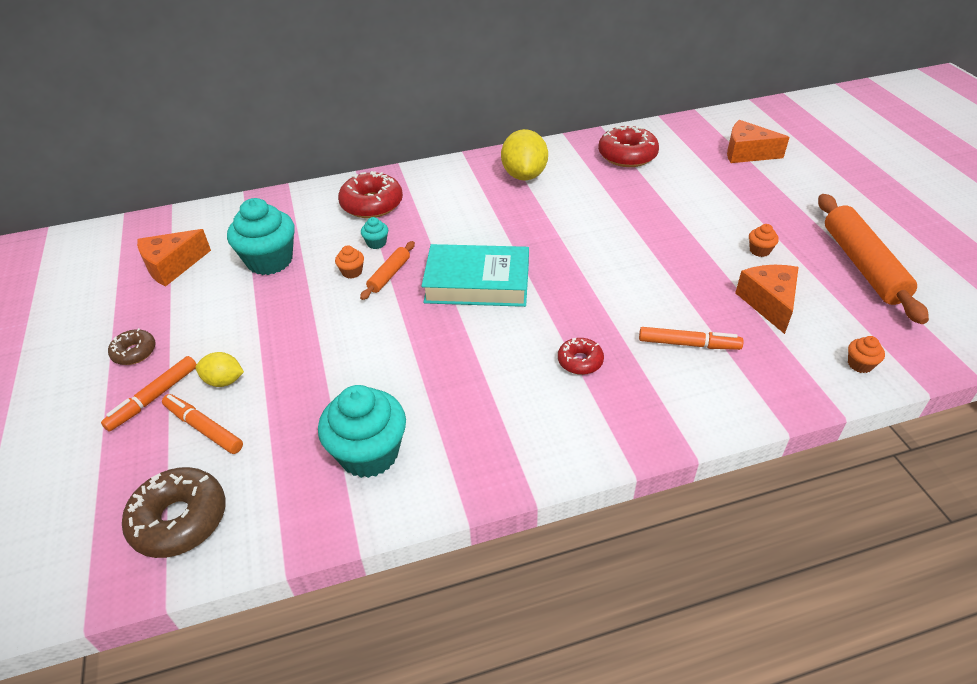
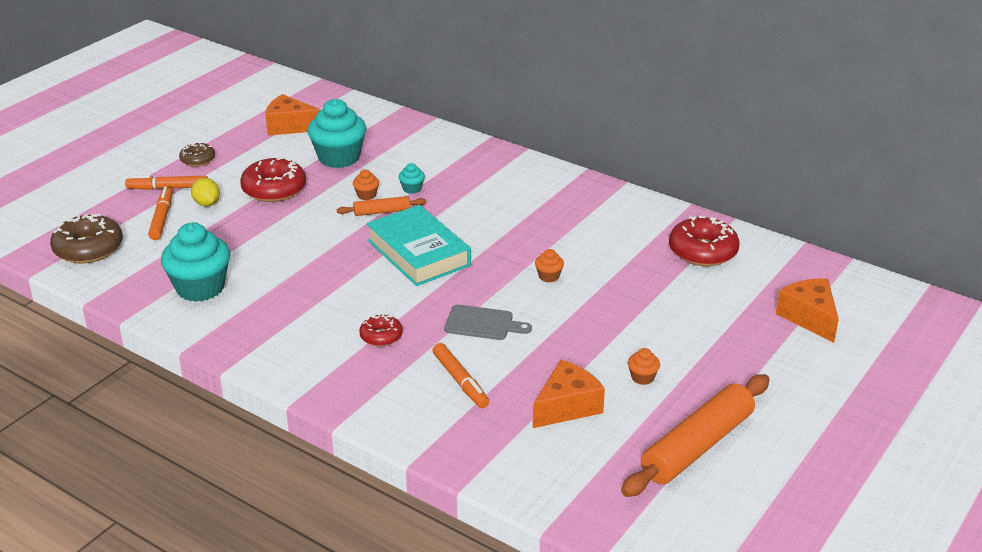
camera: 50 degrees right, 10 degrees down
(372, 204) = (457, 164): red donut -> red donut (274, 189)
(524, 175) = (593, 212): yellow lemon -> none
(617, 295) = (483, 323): none -> grey cutting board
(860, 364) = (537, 482): orange cupcake -> orange cupcake (549, 276)

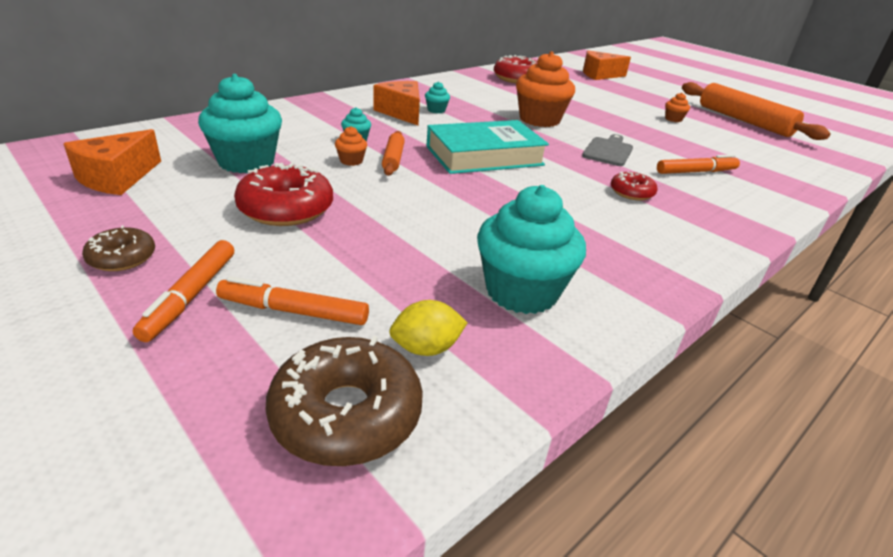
camera: 80 degrees left, 0 degrees up
(207, 204) = (281, 263): yellow lemon -> yellow lemon (426, 348)
(524, 213) = (436, 110): none -> turquoise cupcake
(549, 276) = (539, 120): orange cupcake -> orange cupcake, size x2.30
(567, 406) = (716, 144): orange cheese -> orange cheese (401, 113)

